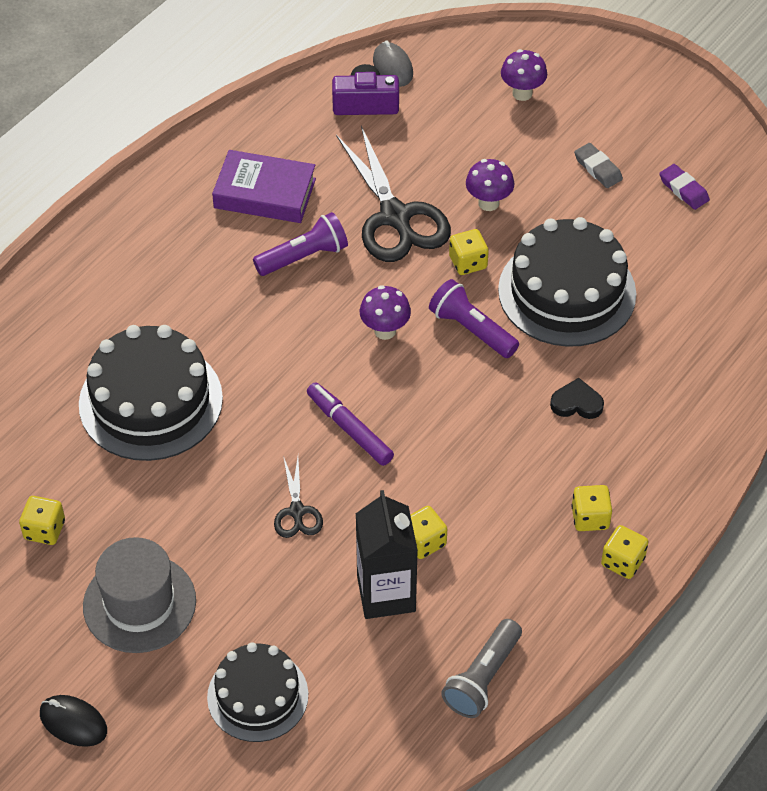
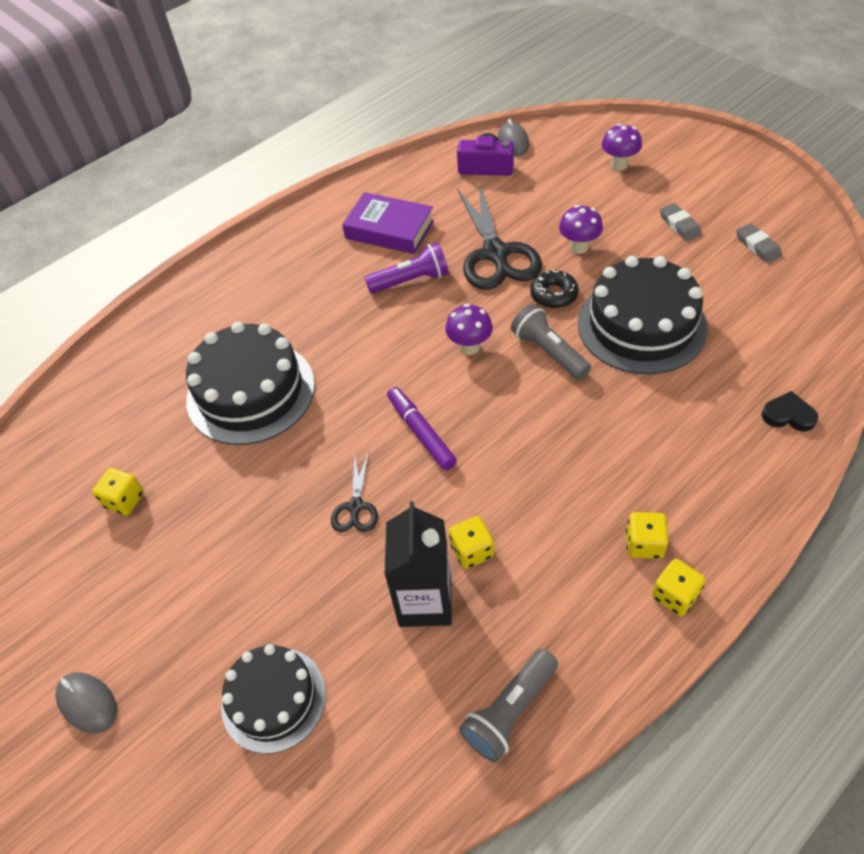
camera: 15 degrees right, 0 degrees up
(73, 722) = (87, 703): black mouse -> grey mouse
(139, 603) = (187, 583): grey hat -> none
(468, 262) = (553, 294): yellow dice -> black donut
(471, 329) = (548, 352): purple flashlight -> grey flashlight
(576, 403) = (641, 427): black heart -> black heart (788, 415)
(683, 189) = (757, 246): purple eraser -> grey eraser

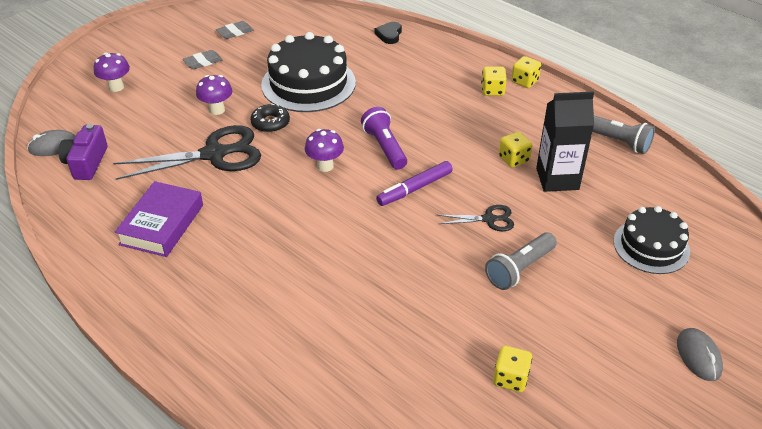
camera: 100 degrees left, 10 degrees down
(87, 703) = (698, 356): grey mouse -> grey mouse turned 45 degrees counterclockwise
(250, 392) = (375, 303): black cake -> none
(411, 281) = (240, 204): purple flashlight -> purple flashlight (385, 147)
(548, 352) = (332, 126): grey flashlight -> grey flashlight (519, 269)

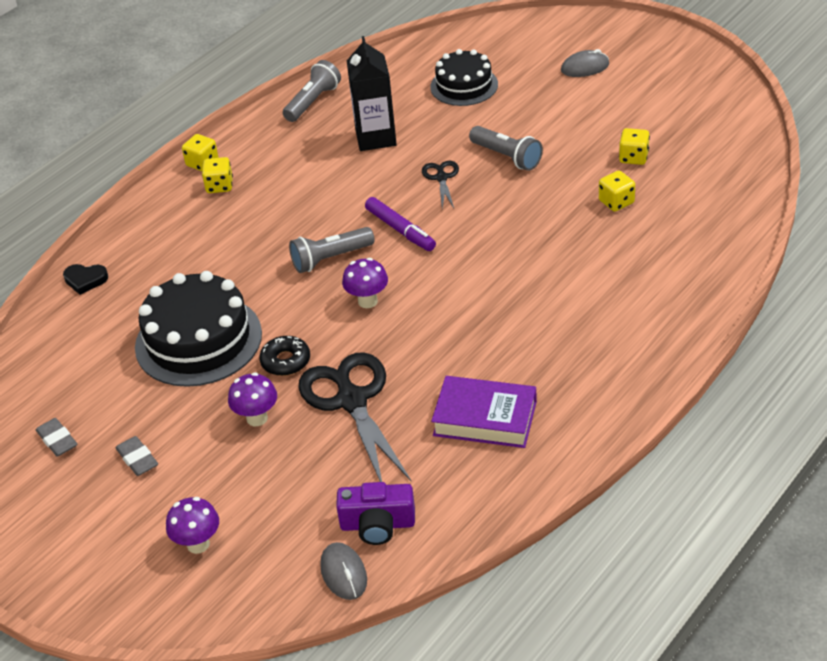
camera: 90 degrees left, 0 degrees up
(385, 147) = (330, 259): purple flashlight -> grey flashlight
(513, 159) = (346, 166): yellow dice -> yellow dice (616, 202)

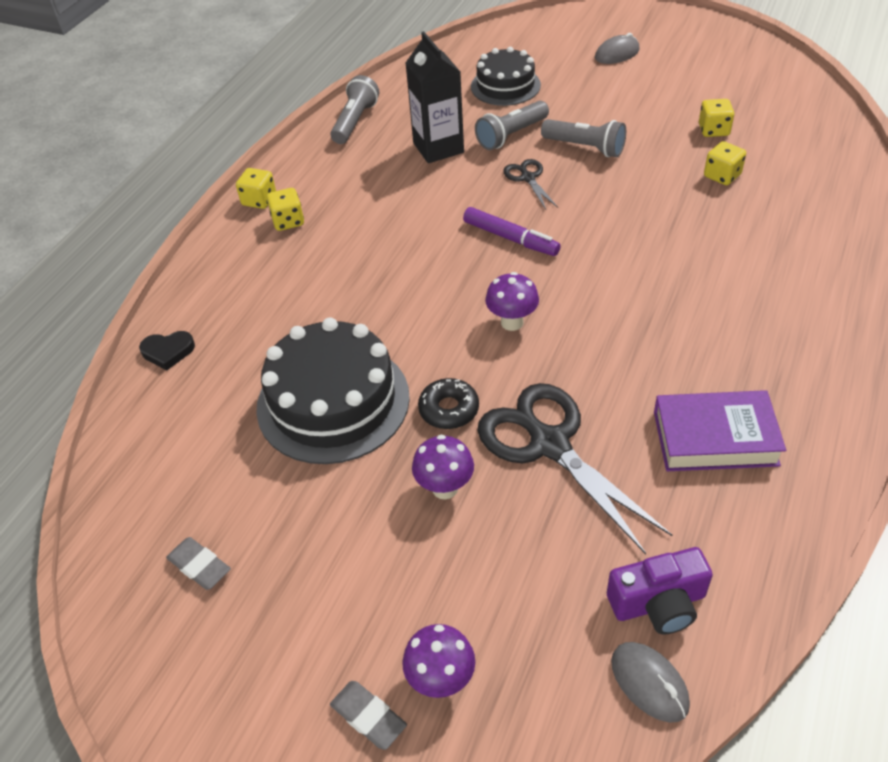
camera: 15 degrees left, 5 degrees up
(137, 459) = (314, 572): grey eraser -> grey eraser (368, 717)
(330, 259) = (447, 281): grey flashlight -> grey flashlight (511, 135)

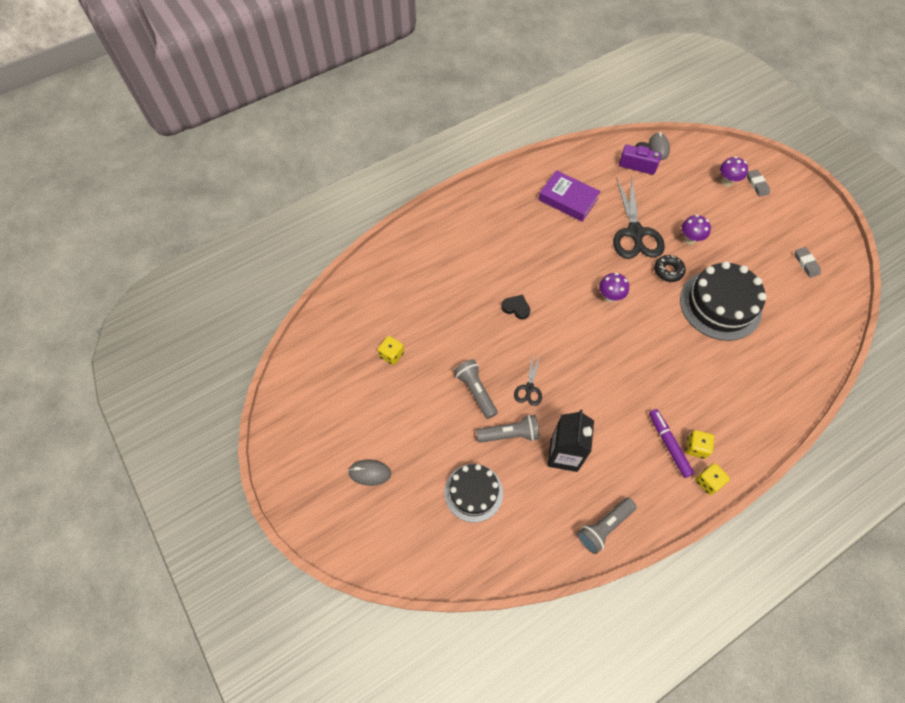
camera: 150 degrees left, 15 degrees up
(168, 352) = (798, 385): black heart -> black heart (516, 308)
(510, 238) = (573, 349): purple marker -> purple marker (668, 444)
(722, 176) = (425, 319): yellow dice -> none

